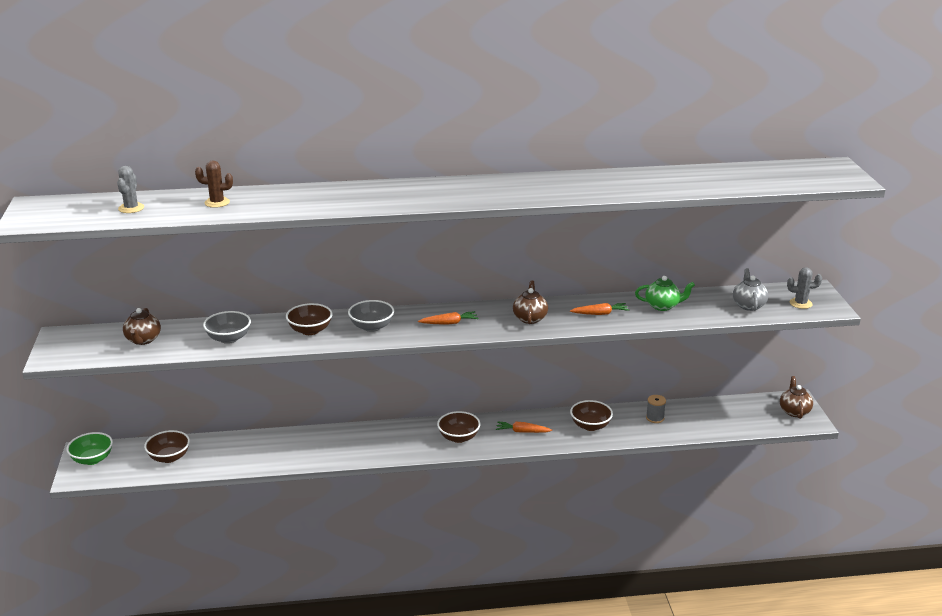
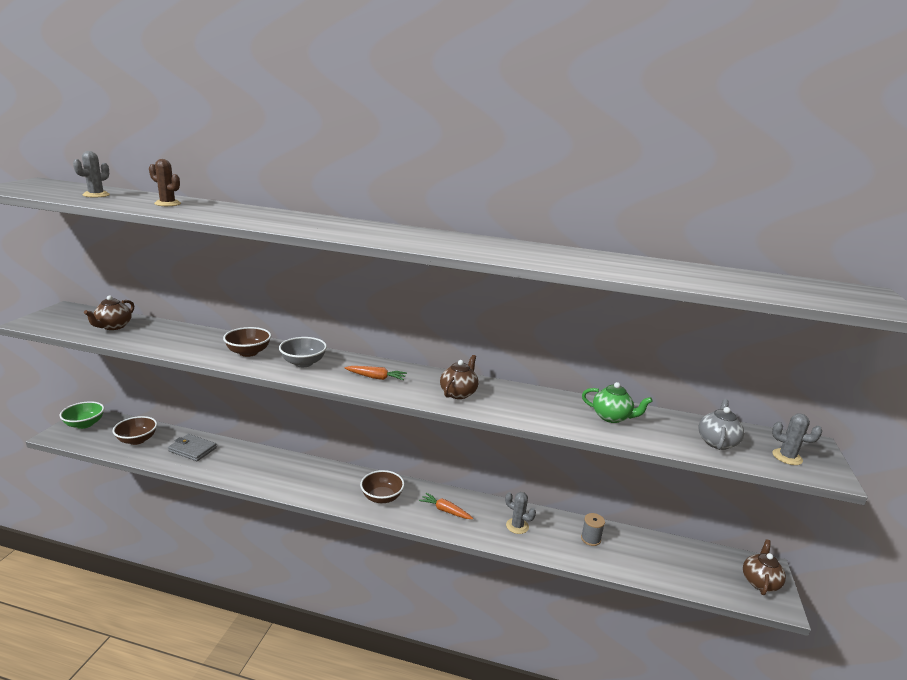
camera: 20 degrees right, 5 degrees down
(229, 338) = (176, 342): grey bowl -> none
(237, 449) = (192, 449): none -> grey wallet
(590, 426) = (517, 526): brown bowl -> grey cactus
(600, 314) = (535, 407): orange carrot -> none

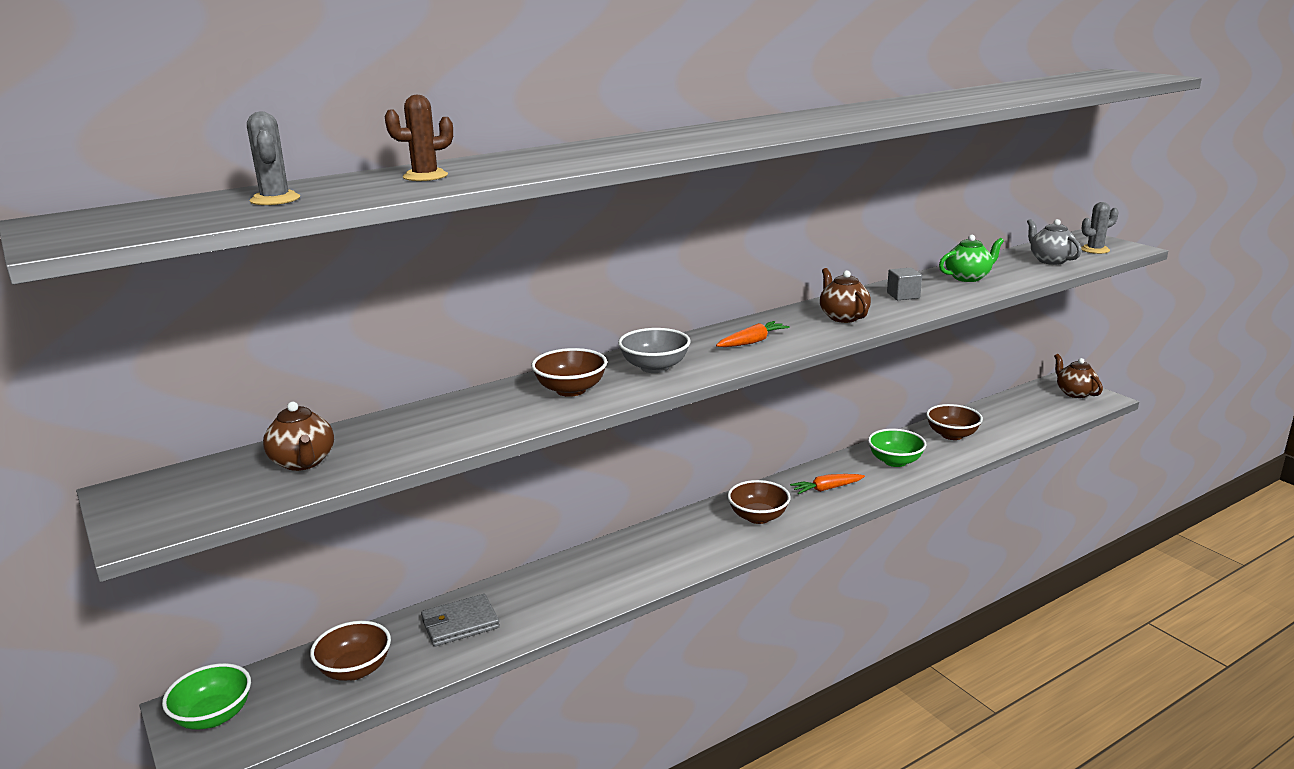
camera: 45 degrees left, 0 degrees up
(517, 526) = (895, 461): grey cactus -> green bowl
(532, 403) = (903, 295): none -> grey cube
(590, 539) = (952, 435): grey spool -> brown bowl

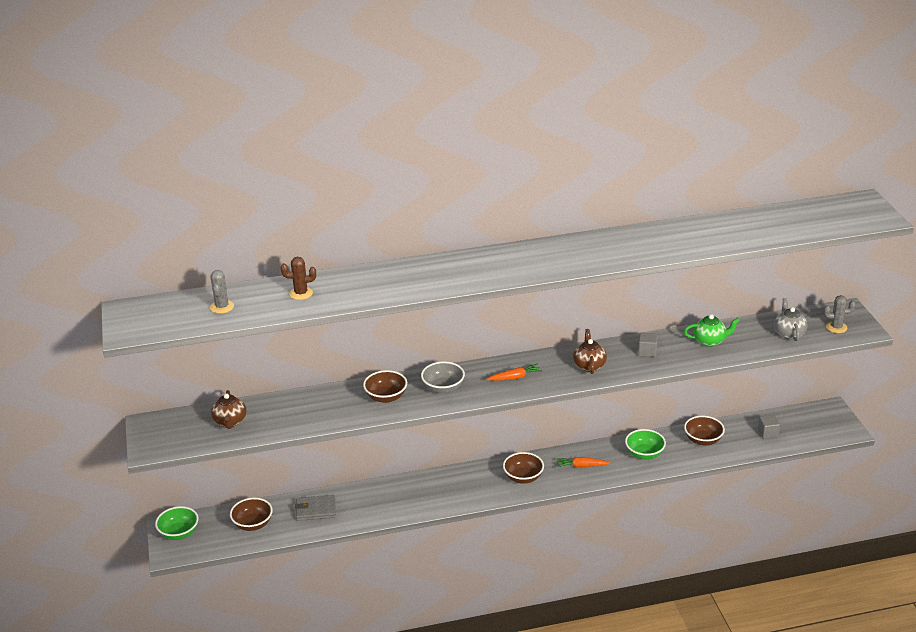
camera: 20 degrees right, 10 degrees up
(1018, 415) = (768, 433): none -> grey cube
(1074, 393) = (831, 421): brown teapot -> none

